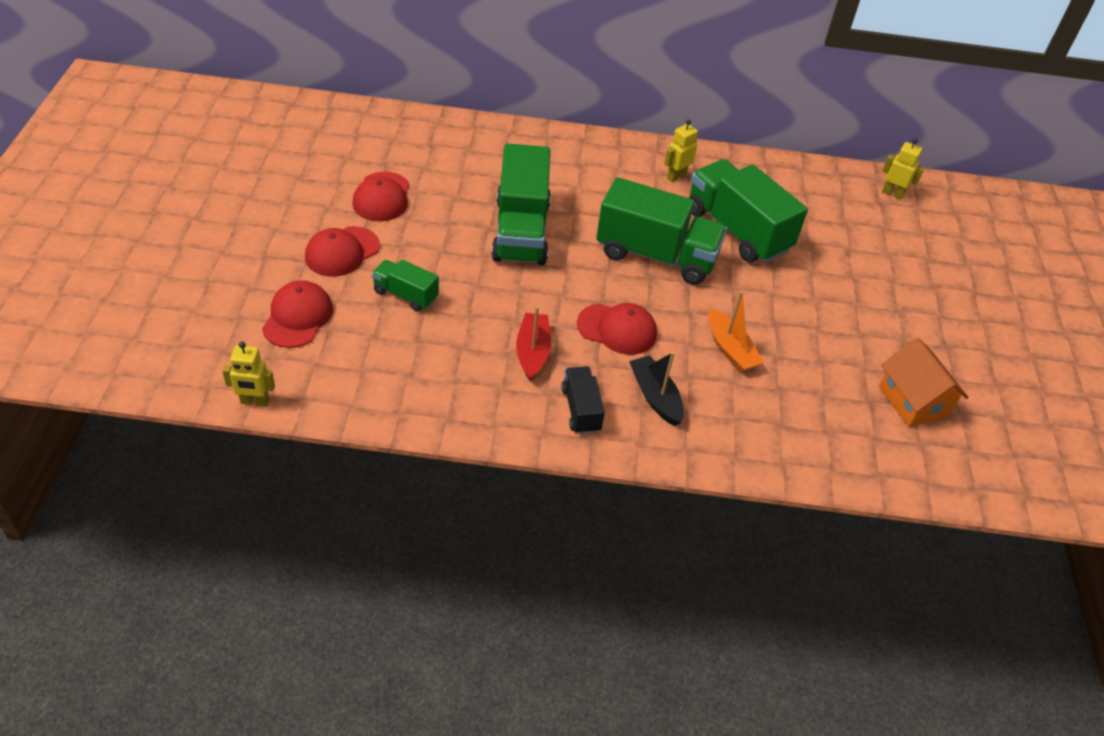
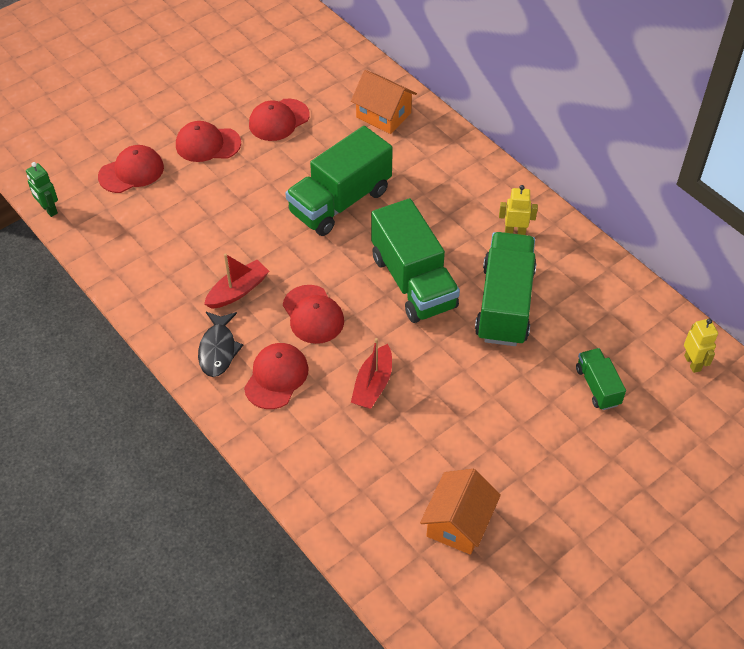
camera: 50 degrees right, 5 degrees up
(254, 401) = (49, 209): yellow robot -> green robot
(405, 295) = (209, 199): green truck -> green truck (597, 386)
(466, 147) = (383, 115): none -> orange house
(581, 409) = (218, 350): black truck -> black fish
(655, 396) = (276, 377): black boat -> red cap
(730, 349) = (373, 384): orange boat -> red boat

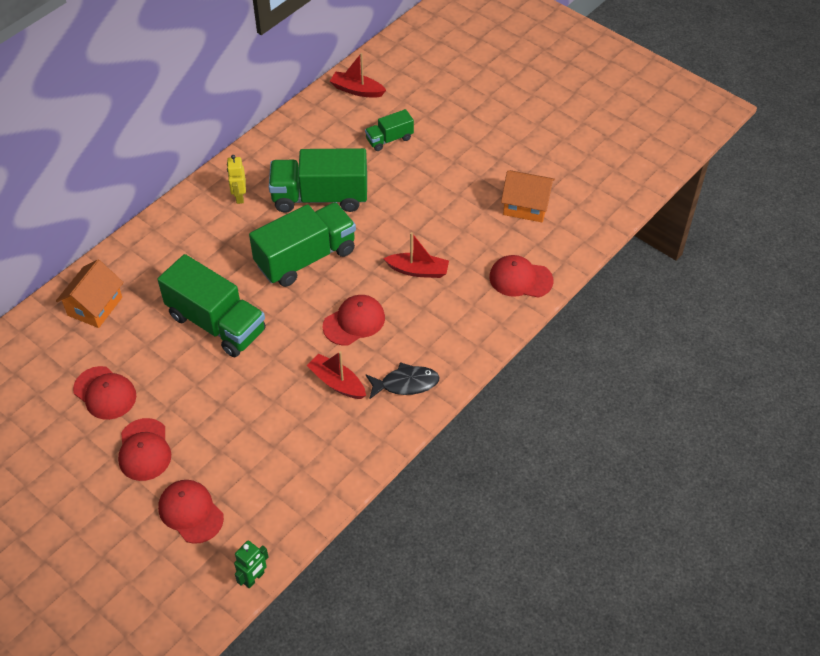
camera: 100 degrees left, 0 degrees up
(276, 377) = (425, 336): red cap -> red cap (520, 279)
(692, 363) = (357, 90): yellow robot -> red boat

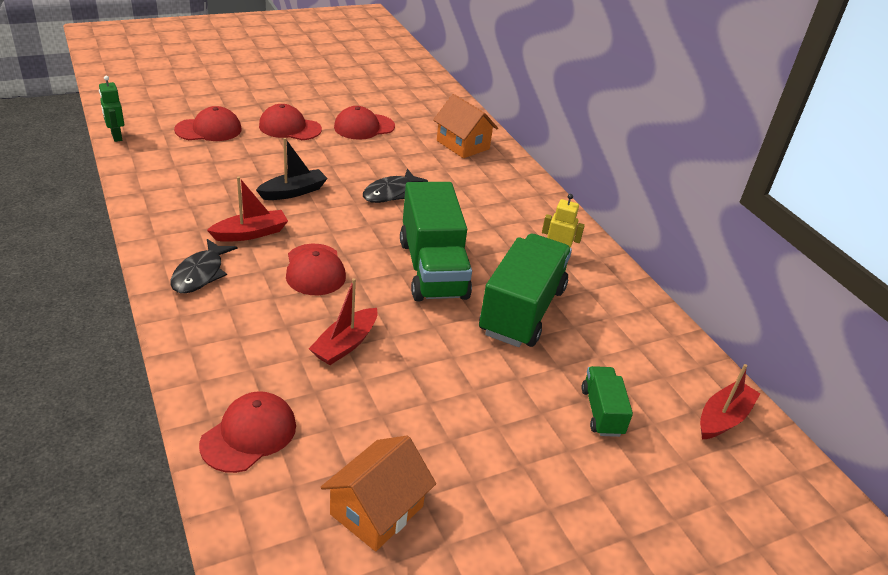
camera: 110 degrees right, 15 degrees down
(216, 323) = (390, 193): green truck -> black fish
(259, 387) = (293, 192): none -> black boat

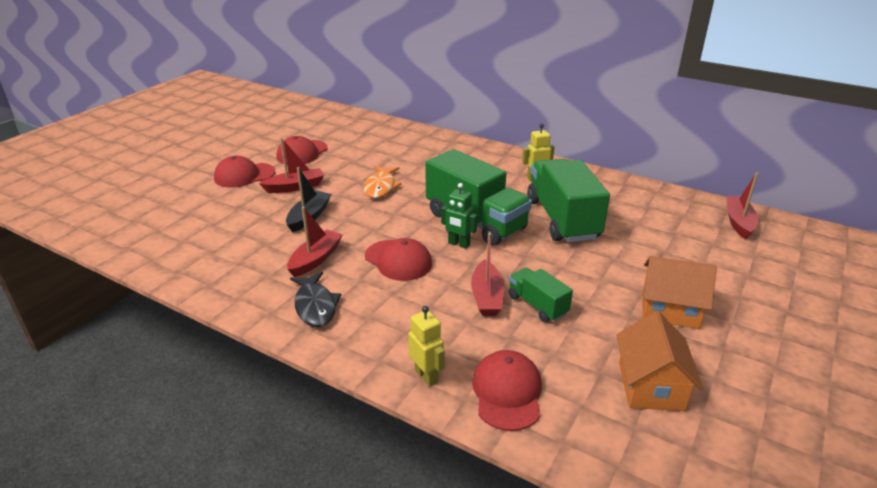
camera: 30 degrees left, 5 degrees down
(116, 136) = (94, 242): green robot -> green robot (459, 244)
(206, 381) = (426, 376): none -> yellow robot
(209, 129) = (176, 203): red cap -> none
(317, 158) = (295, 187): none -> red boat
(390, 193) = (381, 187): black fish -> orange fish
(463, 145) = (388, 137): orange house -> orange house (670, 310)
(602, 412) = (682, 252): green truck -> green truck (537, 305)

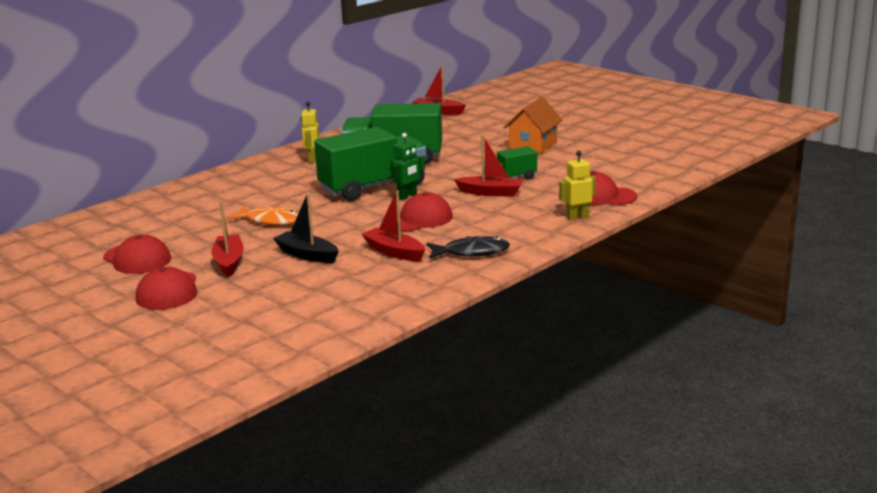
camera: 75 degrees left, 10 degrees down
(650, 386) = (606, 160): orange house -> none

